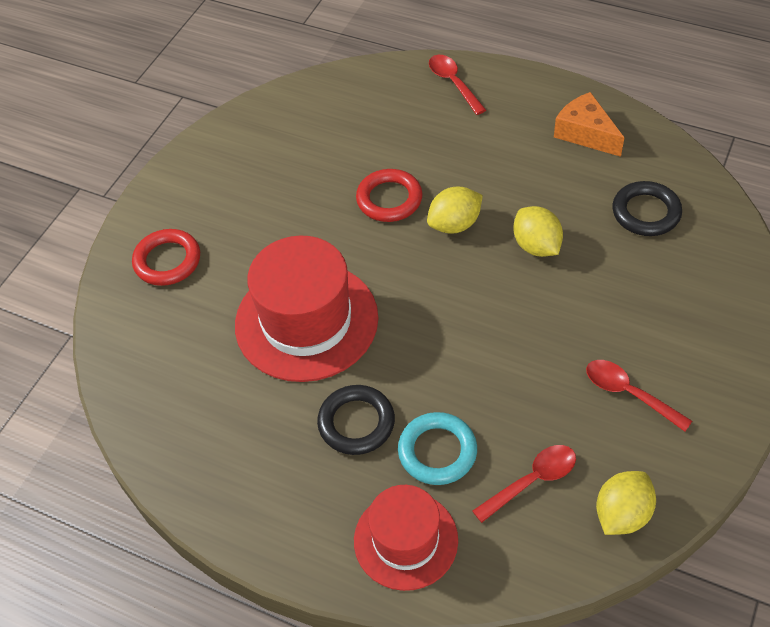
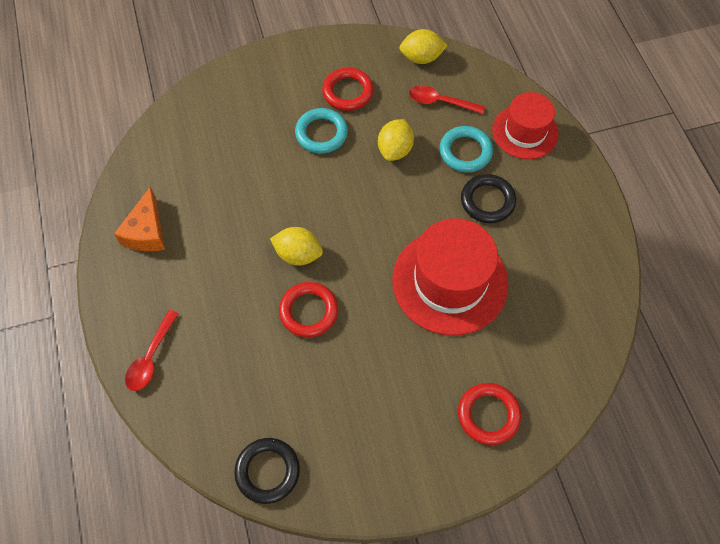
camera: 135 degrees left, 10 degrees up
(536, 246) = (278, 196): yellow lemon -> yellow lemon (395, 150)
(587, 330) = (321, 133): none -> turquoise ring
(629, 393) = (347, 92): red spoon -> red ring
(646, 212) = (200, 156): black ring -> black ring (267, 471)

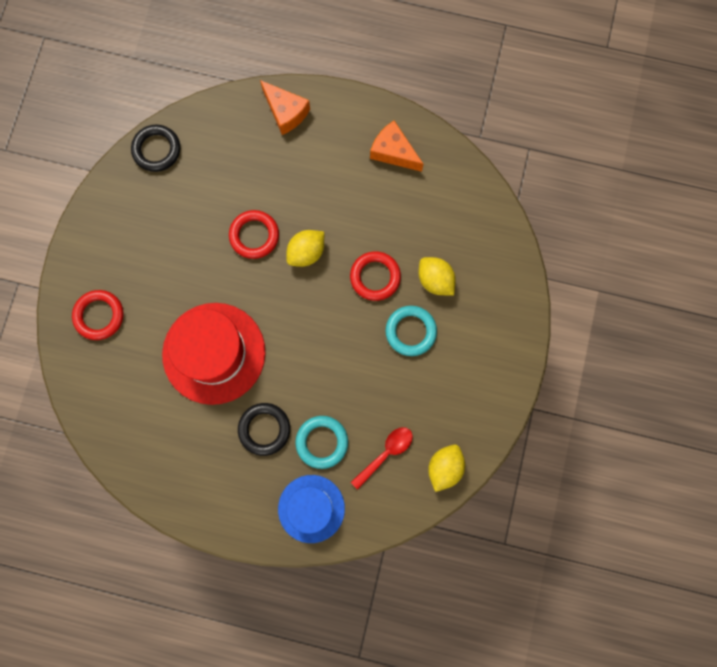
camera: 120 degrees right, 15 degrees up
(151, 357) = (285, 112): red spoon -> orange cheese
(347, 92) = (442, 378): red ring -> red ring (375, 277)
(395, 150) = (358, 383): yellow lemon -> yellow lemon (435, 280)
(525, 132) = (311, 508): red hat -> blue hat

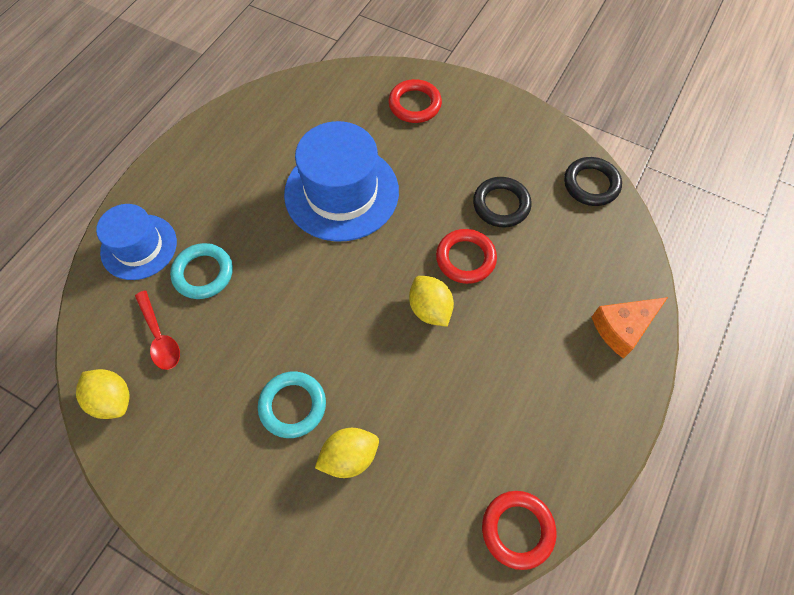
camera: 105 degrees right, 15 degrees down
(214, 353) = (341, 192): red hat -> blue hat
(264, 429) = (241, 221): black ring -> black ring (501, 205)
(375, 277) = (376, 381): red ring -> red ring (517, 529)
(393, 152) = (545, 451): orange cheese -> none

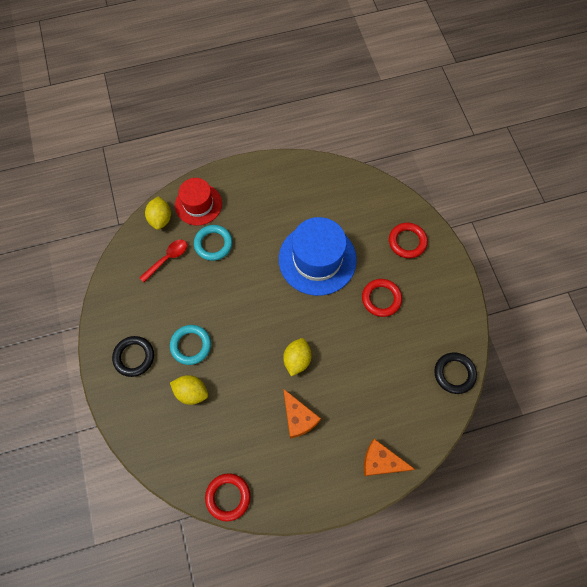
camera: 45 degrees right, 5 degrees up
(112, 400) = (123, 270): yellow lemon -> yellow lemon (160, 219)
(139, 247) = (198, 204): blue hat -> red hat
(160, 337) = (167, 259): red spoon -> red spoon turned 150 degrees counterclockwise
(465, 258) = (341, 351): red ring -> red ring (381, 299)
(497, 366) = (298, 418): none -> orange cheese
(501, 205) = (391, 340): black ring -> black ring (134, 357)

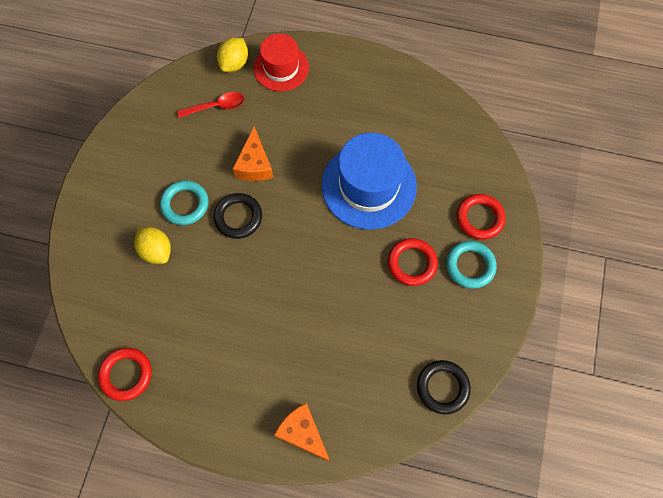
camera: 30 degrees right, 0 degrees up
(134, 357) = (124, 186): black ring -> black ring (238, 217)
(213, 244) = (271, 115): turquoise ring -> turquoise ring (470, 266)
(297, 360) = (282, 277): yellow lemon -> none
(298, 418) = (245, 337): orange cheese -> orange cheese (254, 164)

